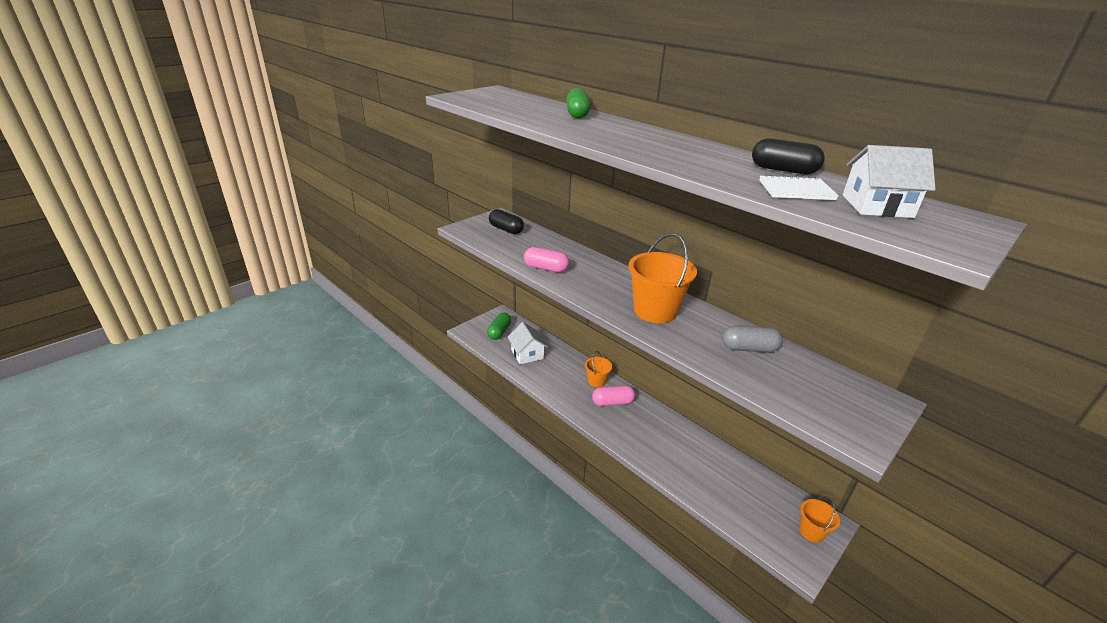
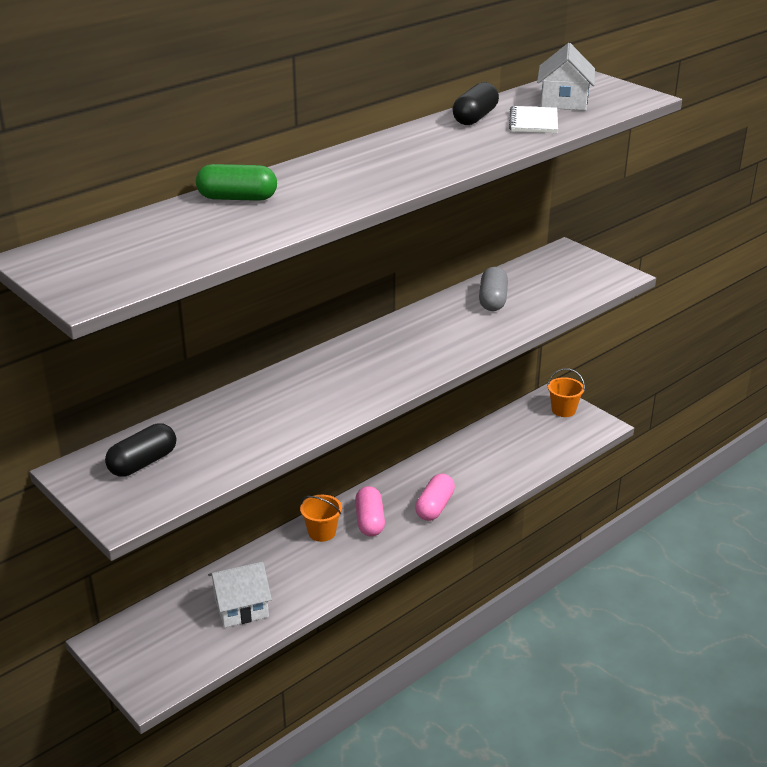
camera: 85 degrees left, 0 degrees up
(499, 332) = (166, 644): green capsule -> none
(546, 268) = (298, 424): pink capsule -> pink capsule (434, 507)
(655, 311) = (419, 346): orange bucket -> none

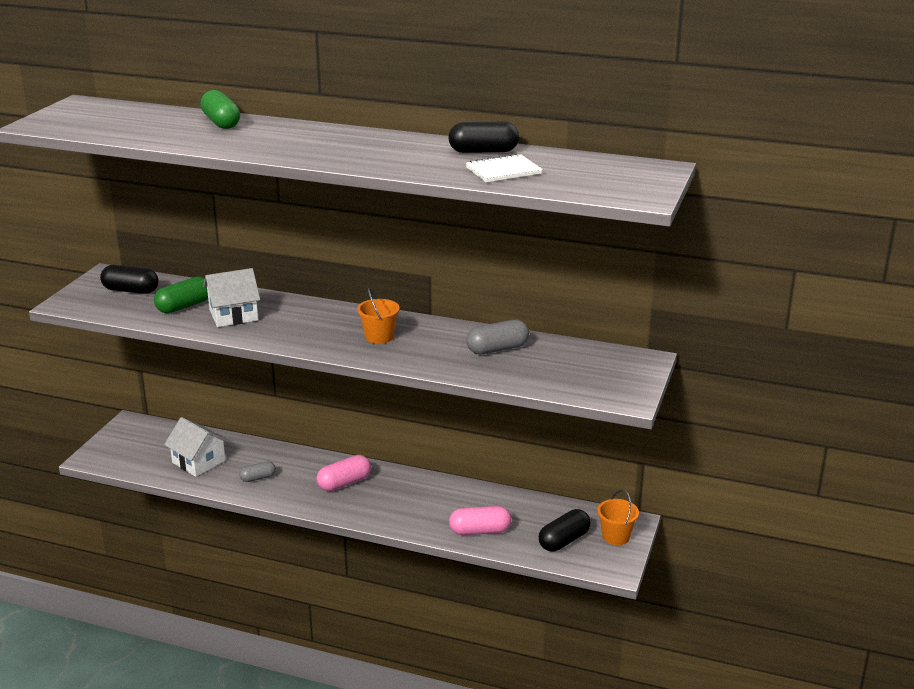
camera: 60 degrees right, 5 degrees down
(227, 436) = (184, 306): none -> green capsule
(311, 573) = (258, 478): none -> grey capsule
(322, 532) = (311, 466): orange bucket -> orange bucket (379, 337)
(434, 507) = (391, 508): pink capsule -> pink capsule (480, 531)
(551, 435) = (564, 541): none -> black capsule
(564, 101) = (577, 172): white house -> white house (233, 315)

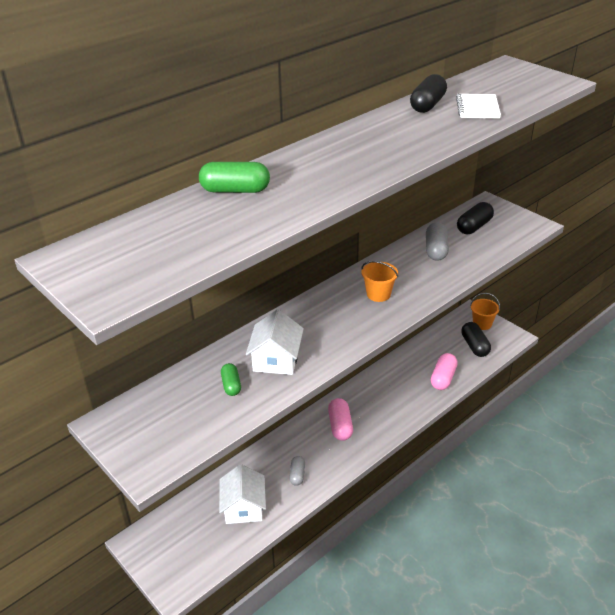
camera: 60 degrees left, 10 degrees up
(131, 290) = (162, 414): black capsule -> black capsule (474, 227)
(184, 306) = (231, 385): green capsule -> green capsule, size x0.63
(198, 462) = (244, 507): white house -> white house turned 75 degrees counterclockwise

